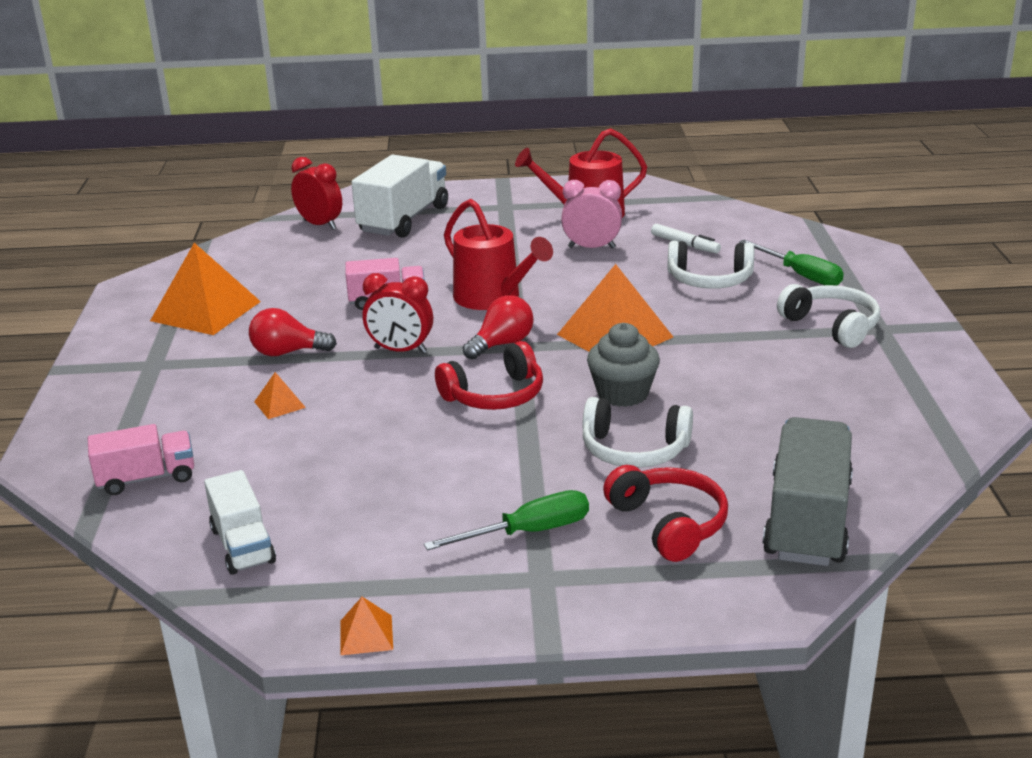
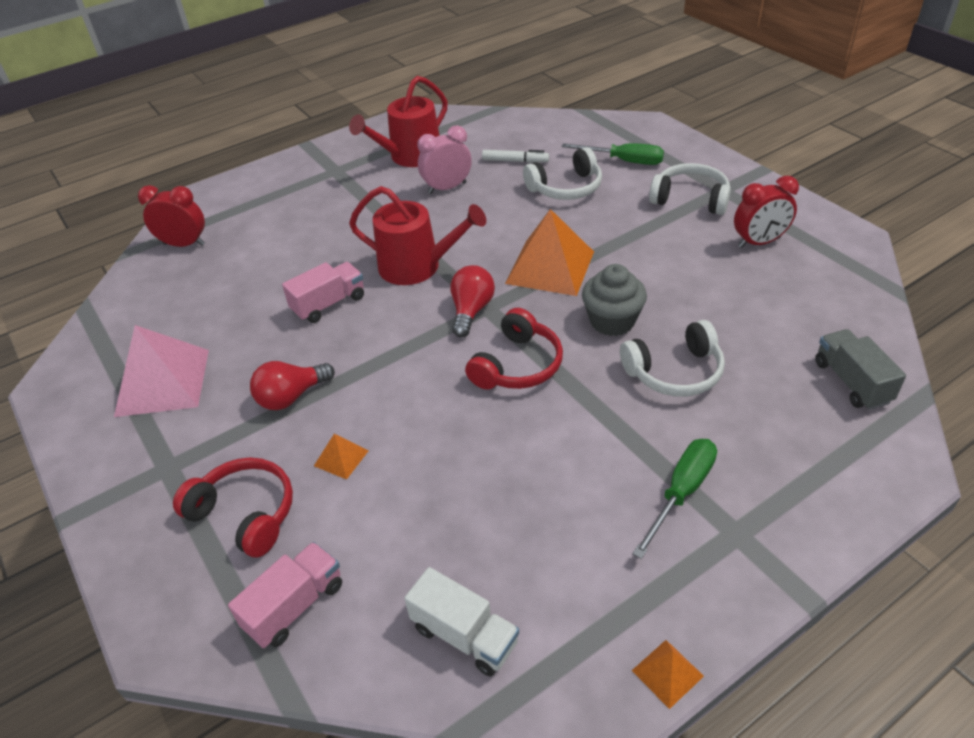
camera: 30 degrees left, 15 degrees up
(206, 311) = (163, 382): orange pyramid -> pink pyramid
(400, 350) = (393, 352): red clock -> red clock (759, 242)
(403, 220) = (259, 213): white truck -> none
(669, 524) = (769, 431): red headphones -> red headphones (245, 513)
(807, 520) = (851, 382): grey truck -> grey truck, size x0.60

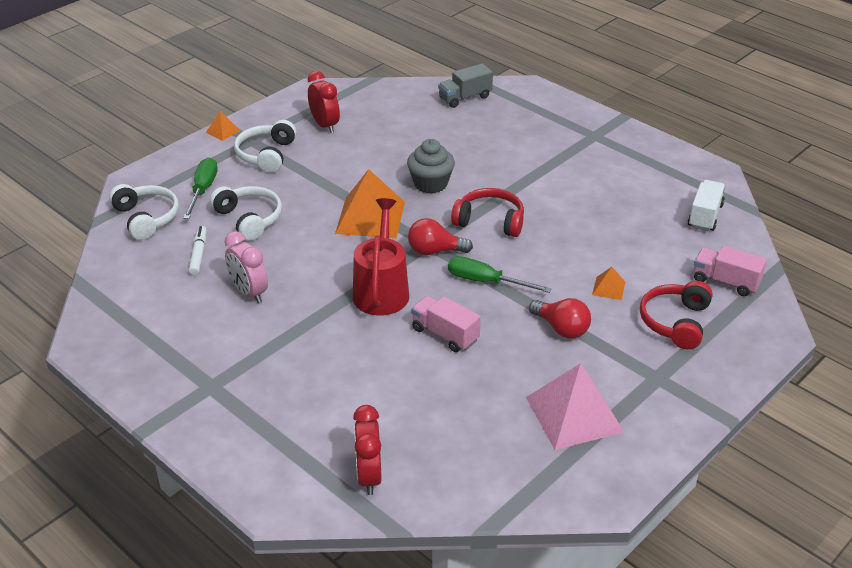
camera: 105 degrees left, 5 degrees down
(410, 156) = (183, 330): red watering can -> none
(667, 673) = (687, 153): orange pyramid -> orange pyramid (223, 131)
(675, 372) = (476, 157): white headphones -> white headphones (147, 218)
(681, 492) = (575, 152): green screwdriver -> green screwdriver (486, 282)

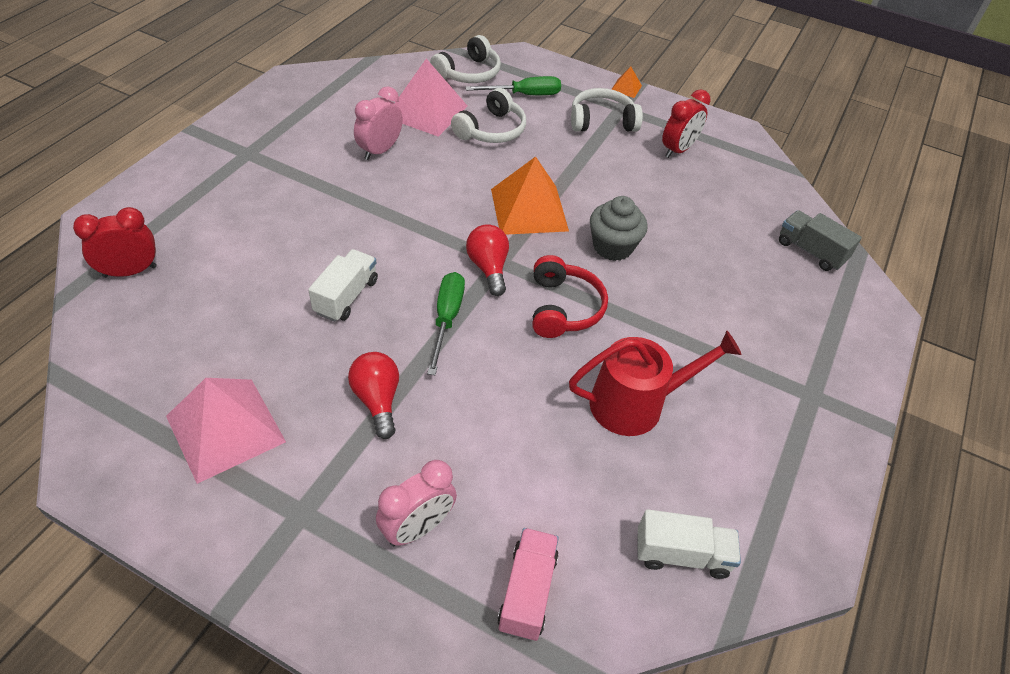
camera: 70 degrees right, 10 degrees up
(198, 254) = (426, 111): white marker -> pink pyramid
(381, 290) = (407, 237): red watering can -> red watering can (635, 404)
(445, 334) = (346, 297): pink truck -> white truck
(561, 328) = (377, 400): red light bulb -> red light bulb turned 135 degrees clockwise
(608, 288) = (469, 443): orange pyramid -> none
(675, 322) = (417, 528): red headphones -> pink clock

